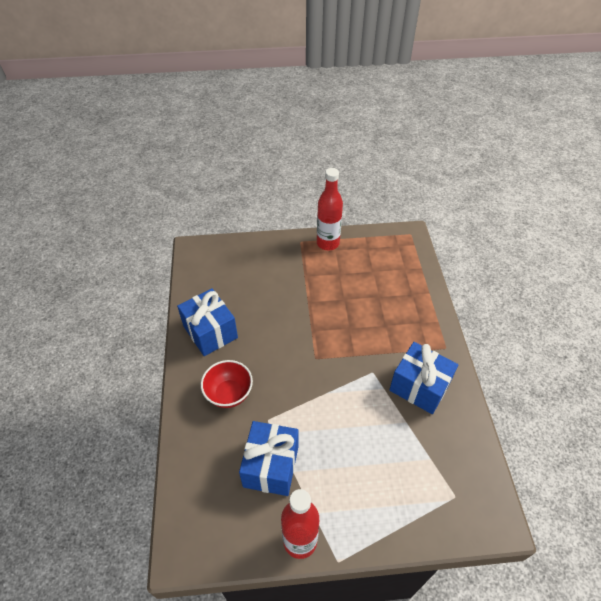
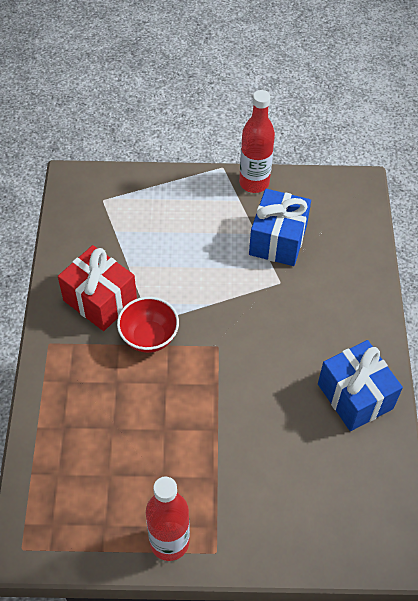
camera: 175 degrees left, 5 degrees up
(229, 394) = (325, 314): red bowl -> red bowl (149, 337)
(419, 387) = (100, 300): blue gift -> red gift

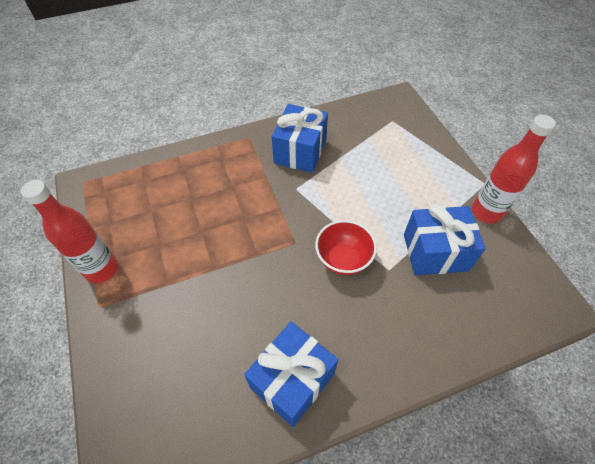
camera: 70 degrees right, 0 degrees up
(100, 300) = (300, 151): red gift -> blue gift
(149, 337) = (281, 192): red bowl -> red bowl (343, 259)

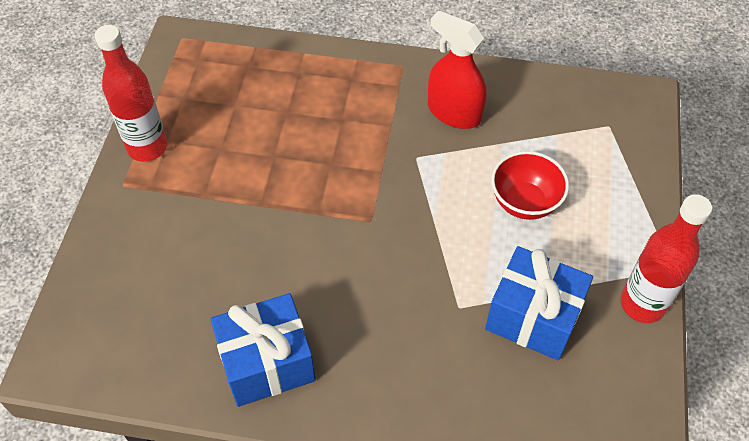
camera: 30 degrees right, 0 degrees up
(300, 151) = (454, 112): blue gift -> red spray bottle
(343, 259) = (413, 268): red bowl -> red bowl (524, 202)

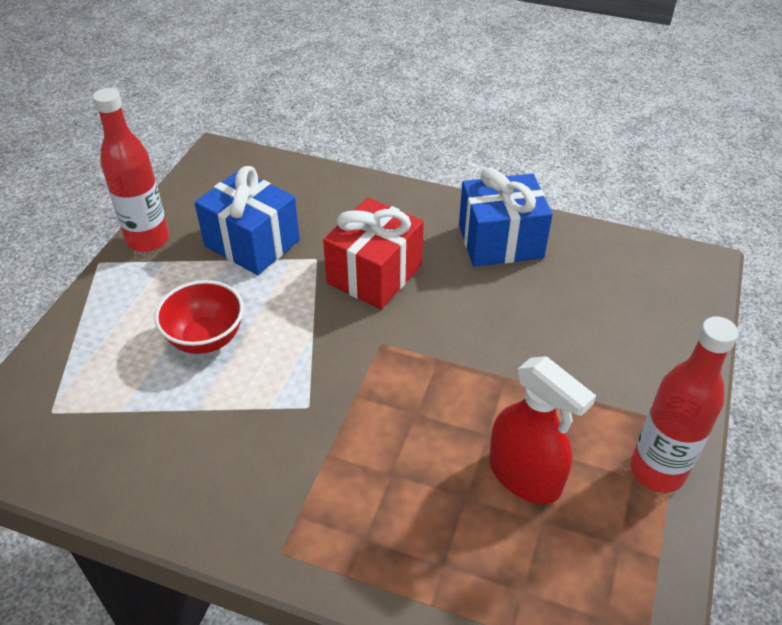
camera: 170 degrees left, 10 degrees down
(394, 296) = (375, 274): none -> red gift
(454, 112) = (237, 460): red spray bottle -> red spray bottle (524, 475)

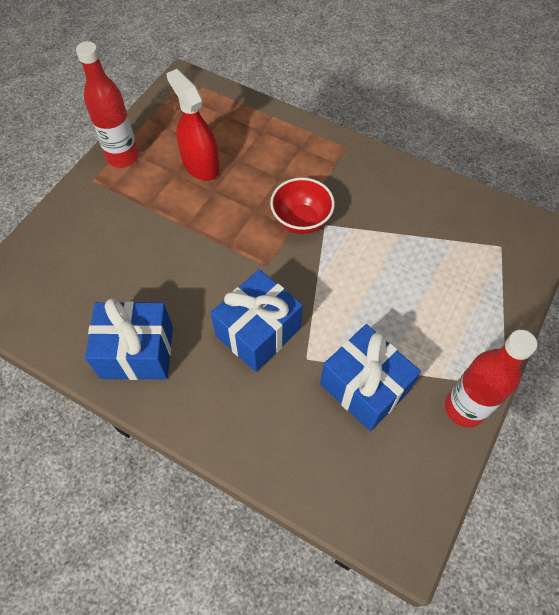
camera: 170 degrees left, 15 degrees up
(206, 338) = (399, 289): red bowl -> red bowl (301, 221)
(375, 274) = (258, 332): red gift -> blue gift

